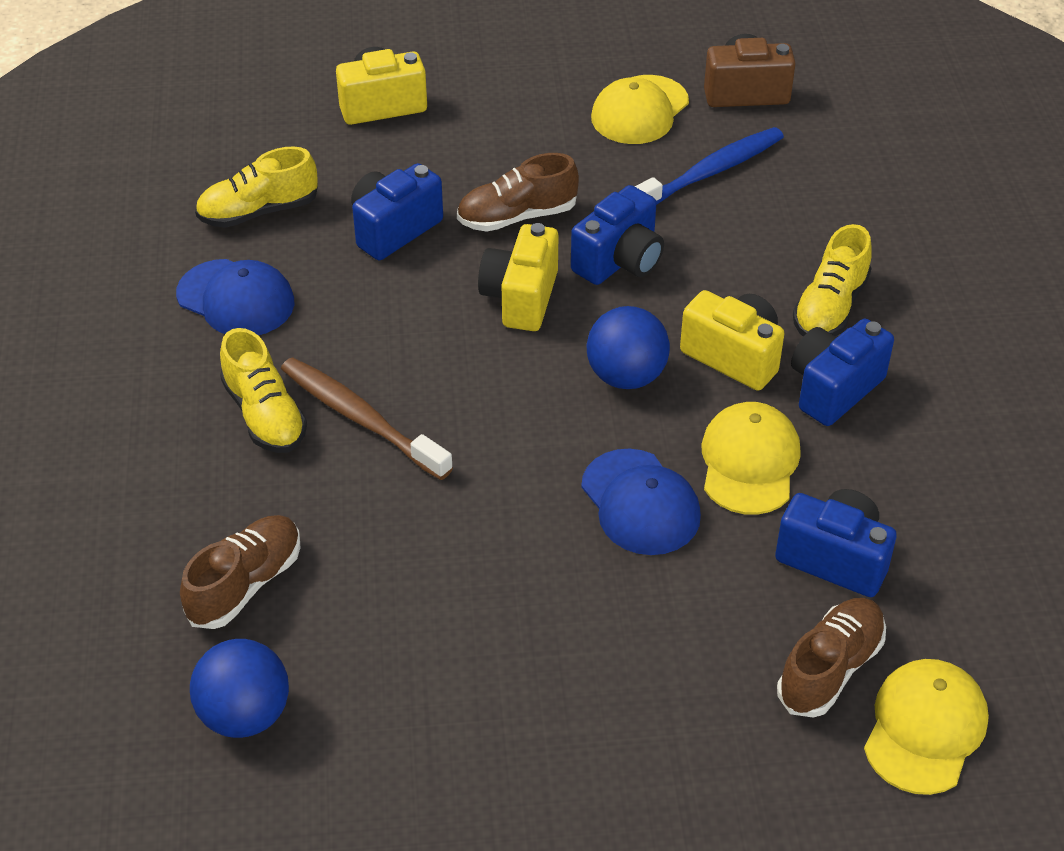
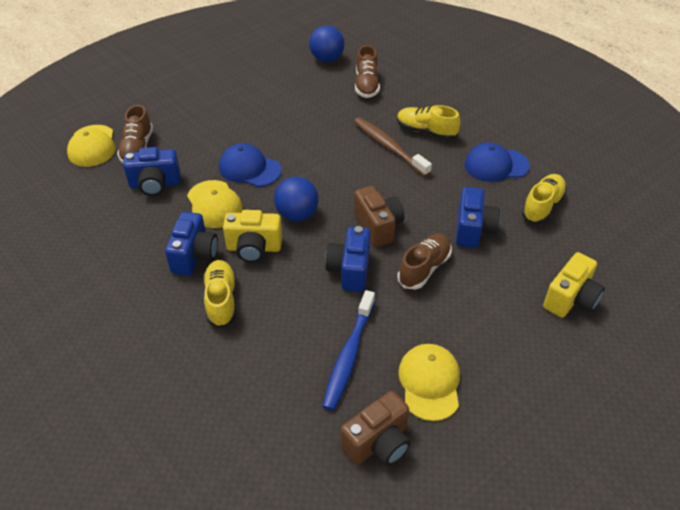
camera: 145 degrees right, 0 degrees up
(361, 419) = (389, 147): brown toothbrush -> brown toothbrush turned 135 degrees counterclockwise
(521, 298) = (378, 226): yellow camera -> brown camera

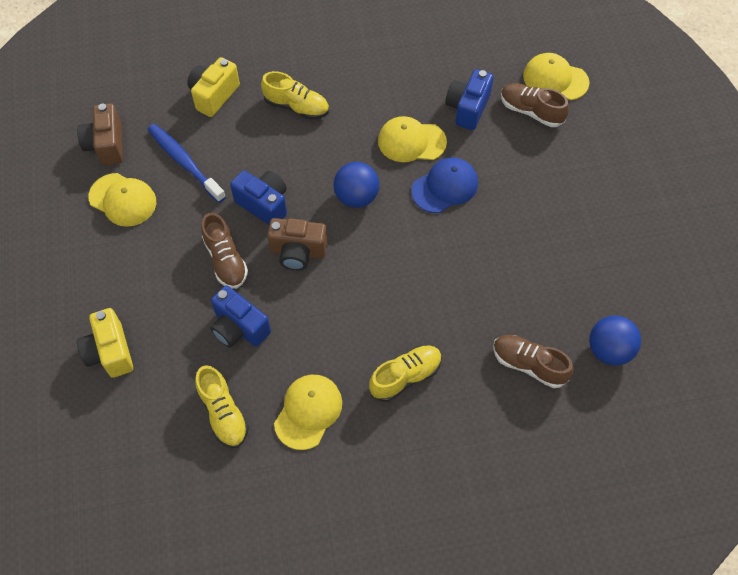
camera: 120 degrees right, 15 degrees up
(194, 256) = (356, 106): blue camera -> none
(254, 248) = (337, 149): yellow camera -> yellow camera (214, 95)
(389, 147) = (402, 324): brown toothbrush -> none
(496, 165) = (308, 412): blue cap -> yellow cap

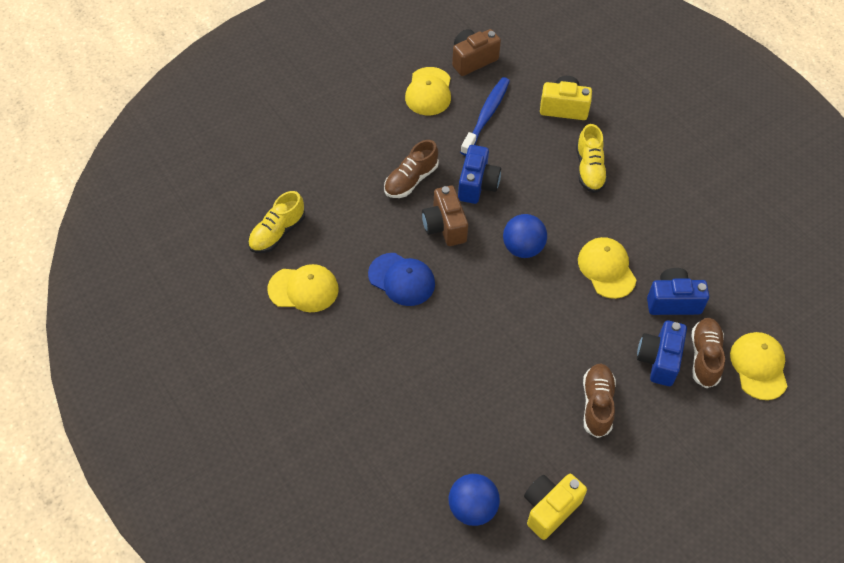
camera: 65 degrees right, 5 degrees down
(110, 352) = (295, 141): yellow camera -> yellow camera (549, 509)
(239, 328) = (355, 213): blue camera -> blue camera (659, 360)
(405, 377) = (366, 348): yellow shoe -> none
(445, 187) = (573, 313): blue cap -> blue cap (402, 279)
(529, 364) = (424, 443): brown shoe -> brown shoe (597, 404)

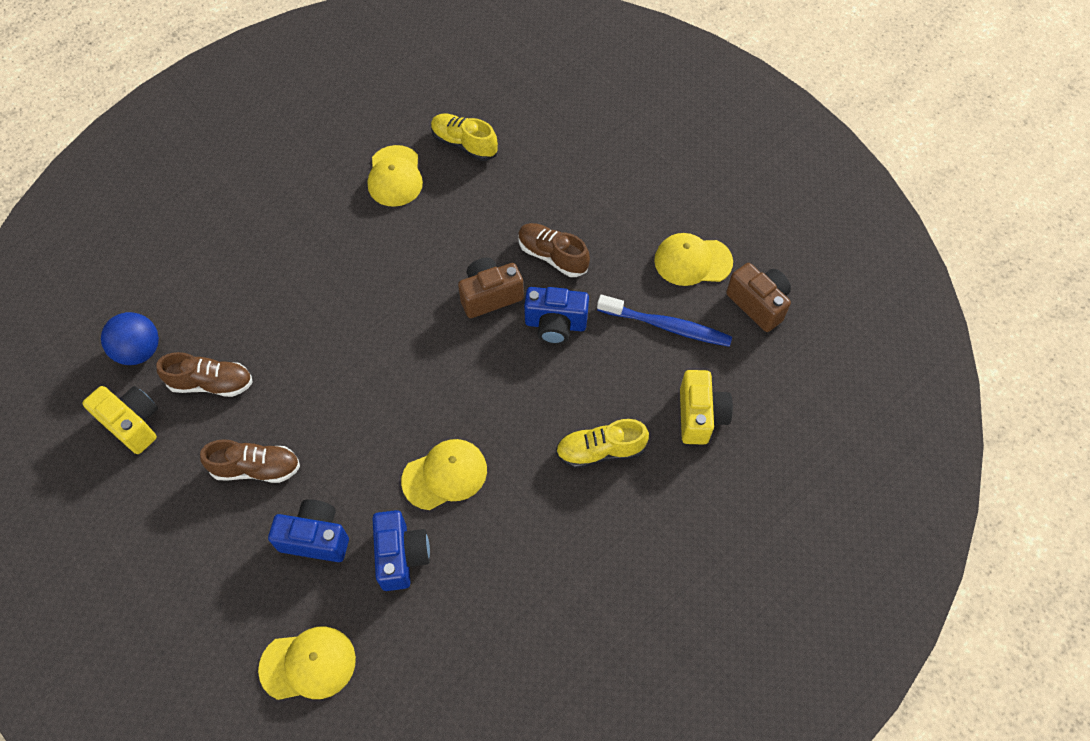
camera: 85 degrees right, 5 degrees up
(402, 279) = (413, 261): blue cap -> none
(522, 248) = (467, 379): blue ball -> none
(704, 357) = (321, 594): brown shoe -> brown shoe (211, 383)

